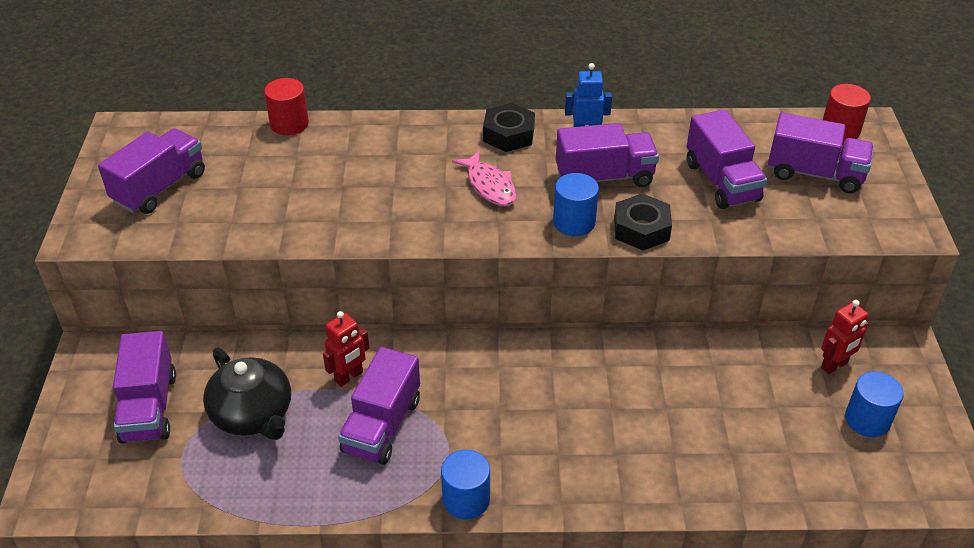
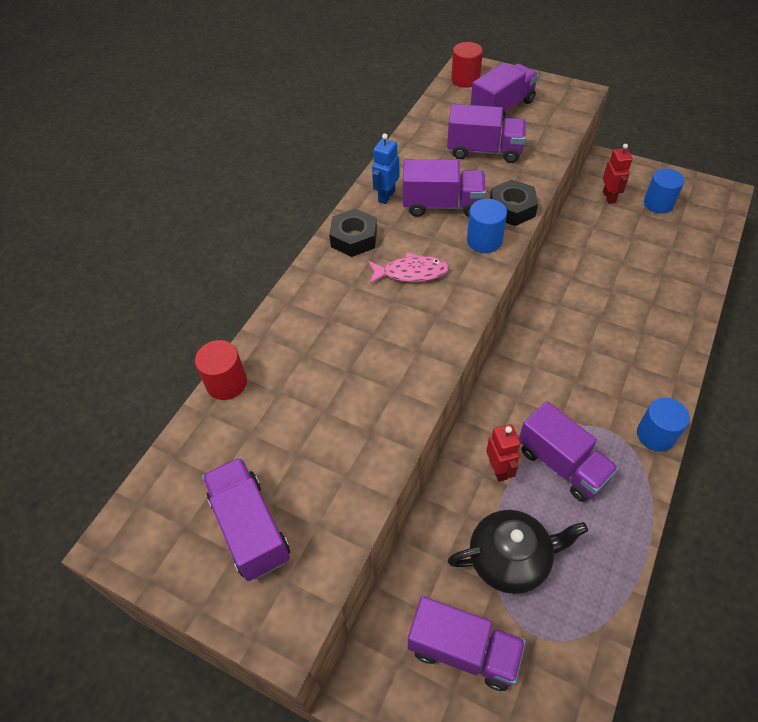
camera: 60 degrees left, 10 degrees up
(604, 177) = (442, 205): purple truck -> purple truck turned 75 degrees clockwise

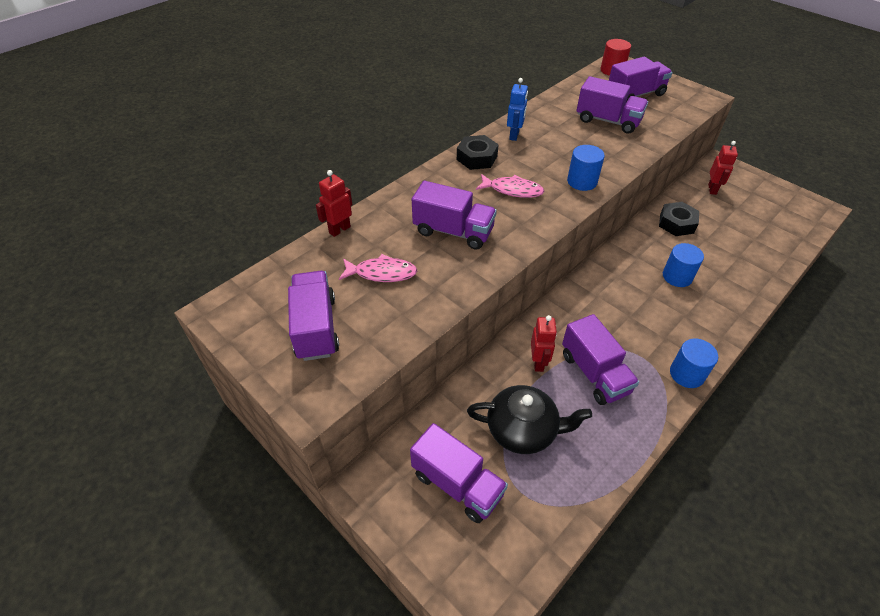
camera: 15 degrees right, 5 degrees down
(226, 383) = (339, 230): red cylinder -> red robot
(301, 429) = (382, 273): none -> pink fish
(386, 196) = (514, 135): blue robot -> blue robot turned 150 degrees clockwise
(442, 205) = (557, 150): purple truck -> purple truck (453, 231)
(512, 208) = (614, 165): black nut -> black nut (676, 223)
(658, 203) = (755, 203): blue cylinder -> blue cylinder (677, 276)

